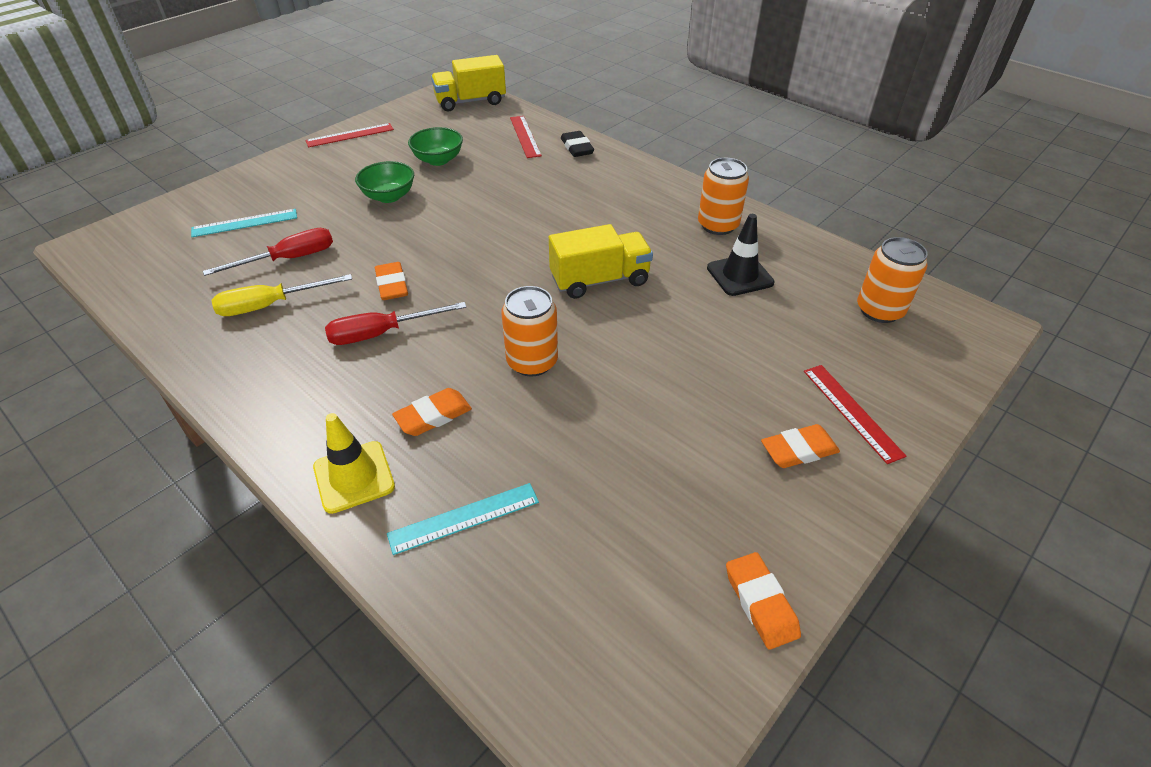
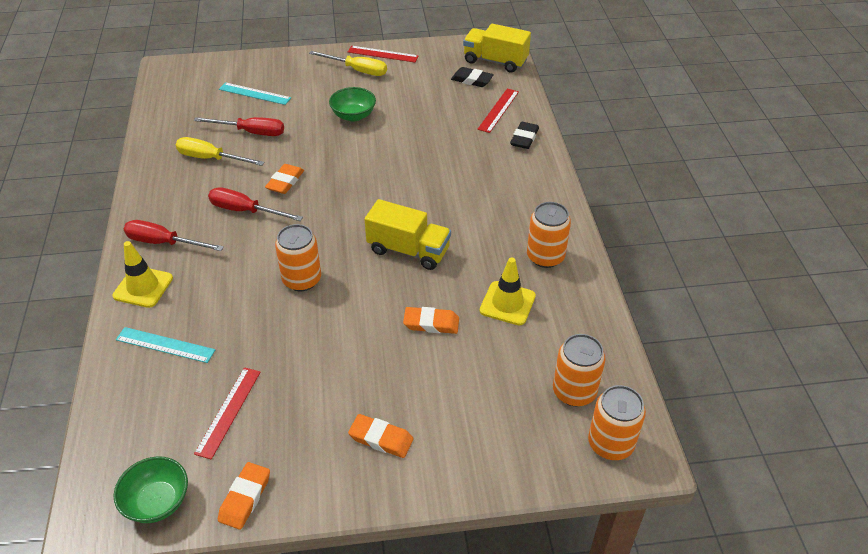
camera: 40 degrees right, 0 degrees up
(320, 416) = (164, 243): none -> red screwdriver
(340, 158) = (357, 70): none -> yellow screwdriver
(433, 416) = (215, 278): orange eraser -> orange eraser (431, 323)
(438, 160) = (416, 102): green bowl -> green bowl (157, 502)
(469, 123) = (472, 80): none -> black eraser
(739, 275) = (507, 303): black traffic cone -> yellow traffic cone
(852, 412) = (449, 441): red ruler -> red ruler (228, 411)
(955, 331) = (610, 444): none -> orange can

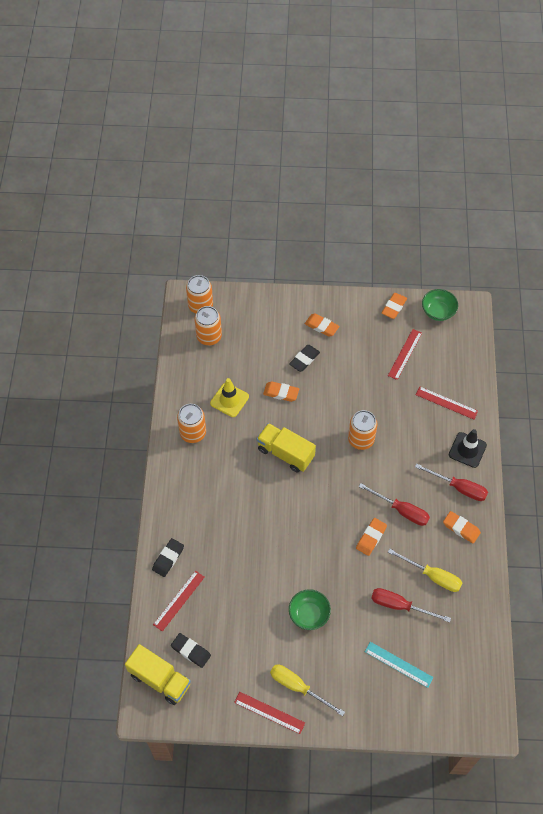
camera: 170 degrees left, 15 degrees up
(143, 287) = (467, 450): yellow traffic cone -> black traffic cone
(165, 345) = (446, 403): turquoise ruler -> red ruler
(168, 203) = (461, 528): none -> orange eraser
(403, 377) = (304, 359): none -> black eraser

